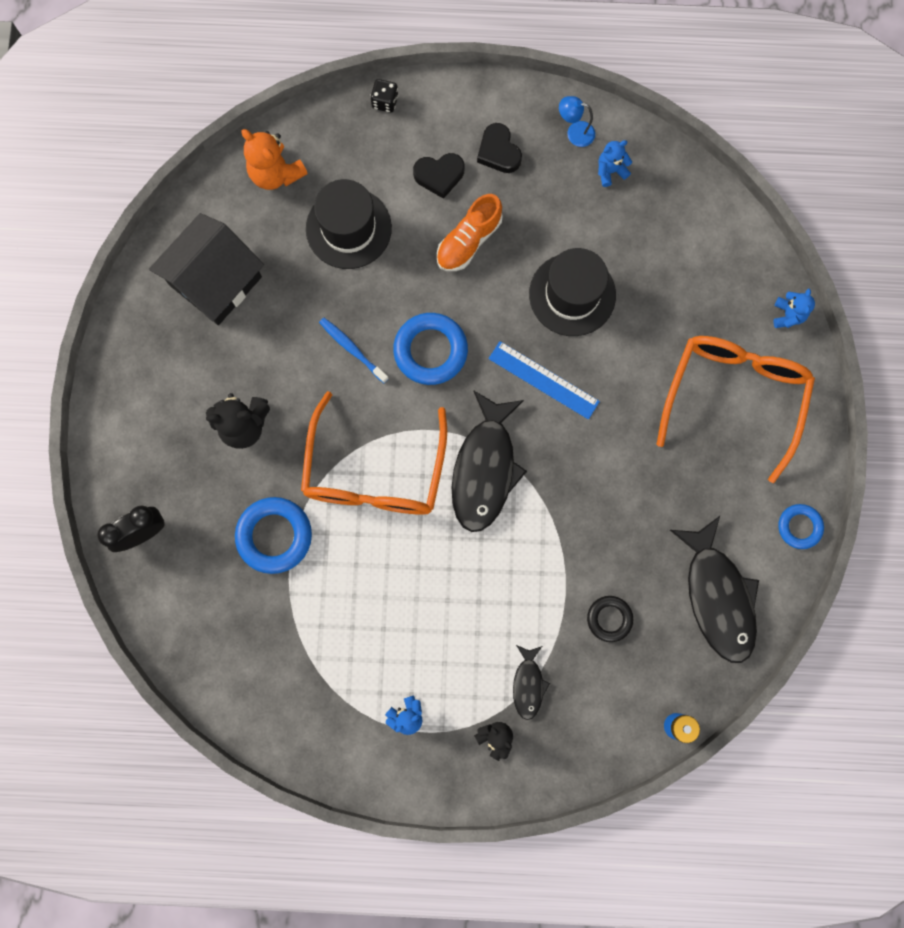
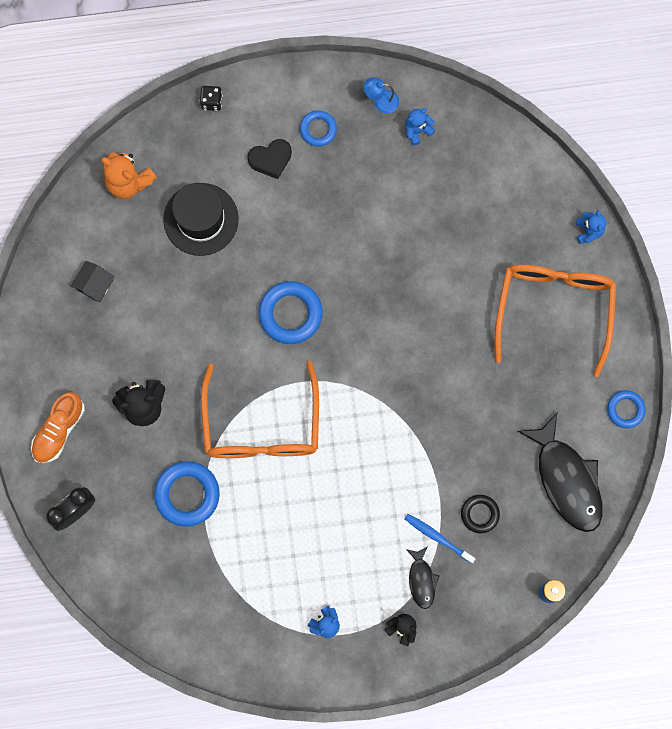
camera: 10 degrees left, 0 degrees up
(215, 281) = (94, 285): black house -> black house, size x0.46
(352, 349) = (223, 324): blue toothbrush -> blue toothbrush (438, 537)
(468, 241) = (306, 213): orange shoe -> orange shoe (59, 430)
(485, 469) = (354, 407): black fish -> none
(498, 152) = (318, 129): black heart -> blue ring
(543, 380) = (391, 322): blue ruler -> none
(572, 294) = (402, 244): black hat -> none

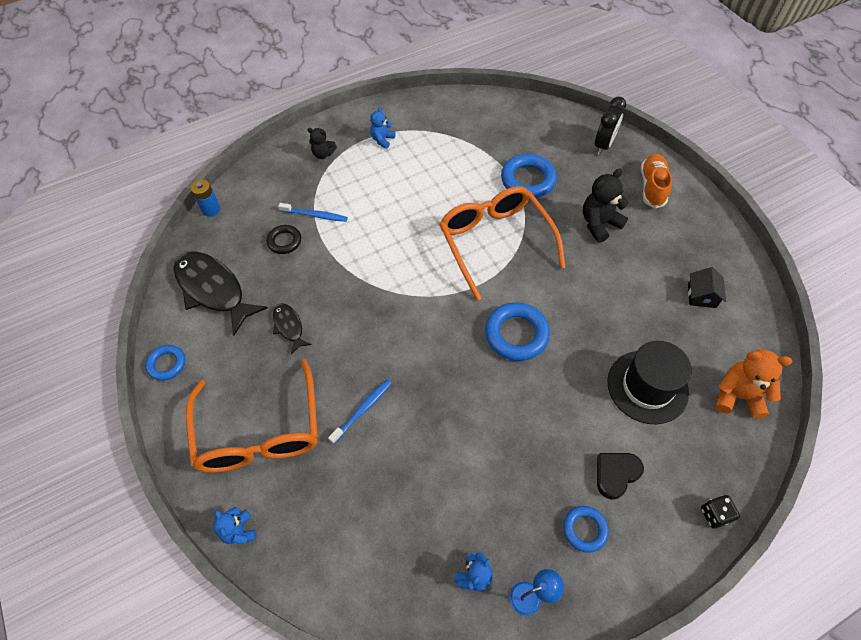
camera: 160 degrees right, 20 degrees down
(421, 580) = (318, 186): black fish -> black fish (289, 327)
(459, 294) = (362, 410): none -> blue toothbrush

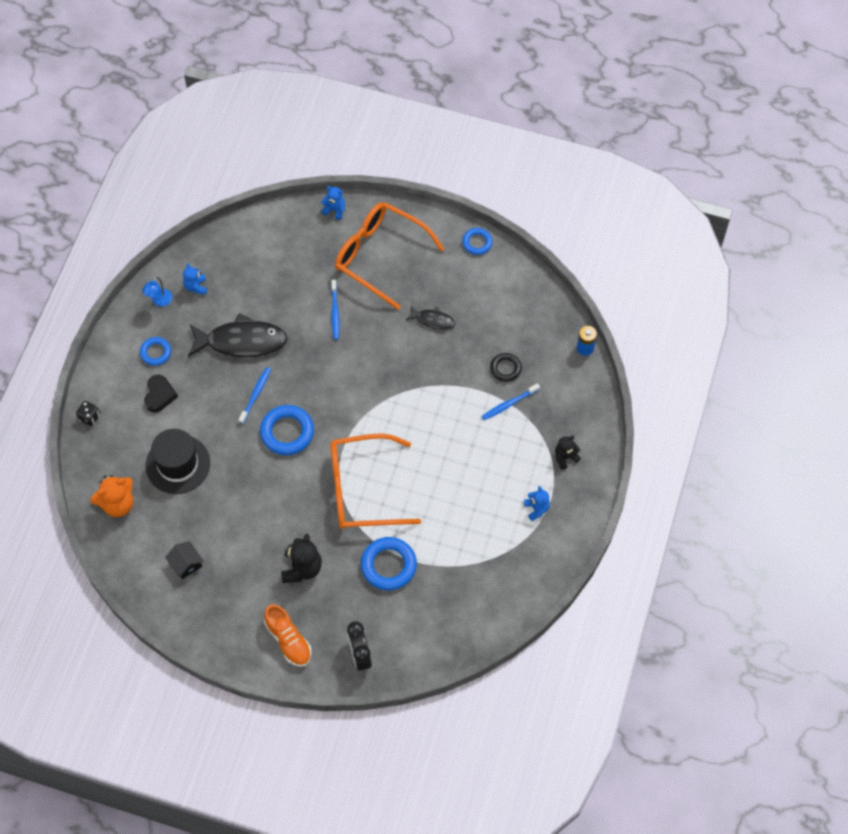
camera: 135 degrees right, 5 degrees up
(213, 290) = (508, 301): black fish -> black fish (242, 341)
(495, 242) = (362, 489): orange glasses -> orange glasses turned 150 degrees clockwise
(515, 392) = (255, 395): none -> blue toothbrush

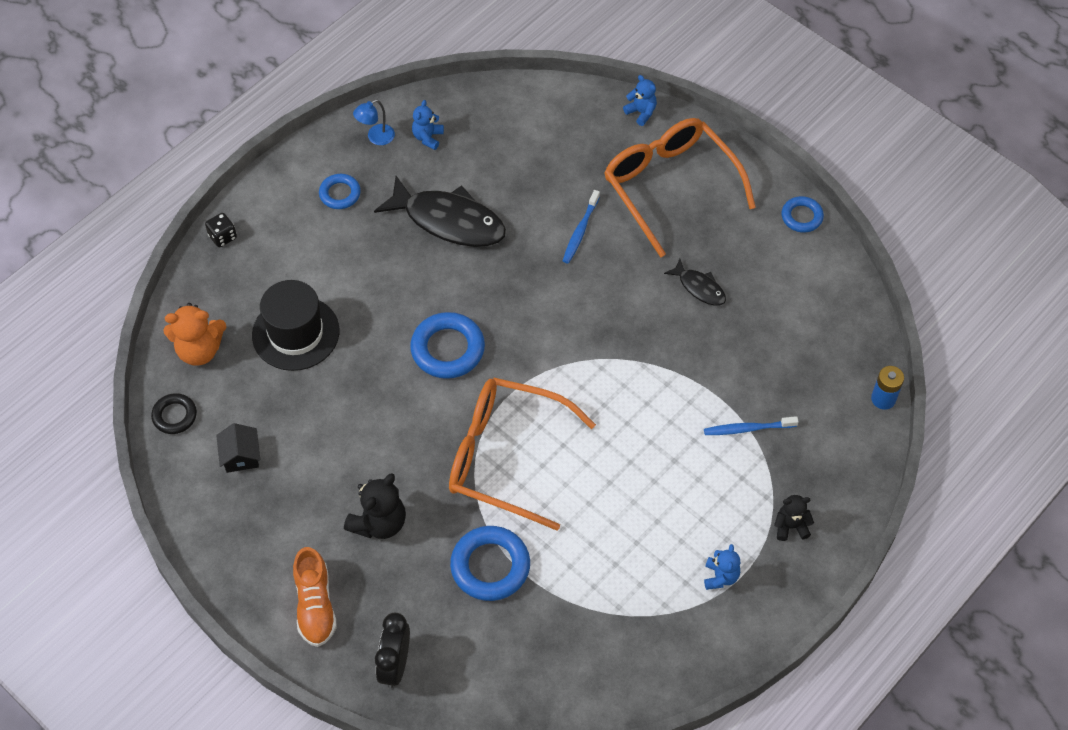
camera: 25 degrees right, 5 degrees down
(159, 395) = (318, 244): black heart -> none
(255, 395) = (432, 289): blue toothbrush -> none
(505, 369) = (764, 383): black ring -> black ring (174, 416)

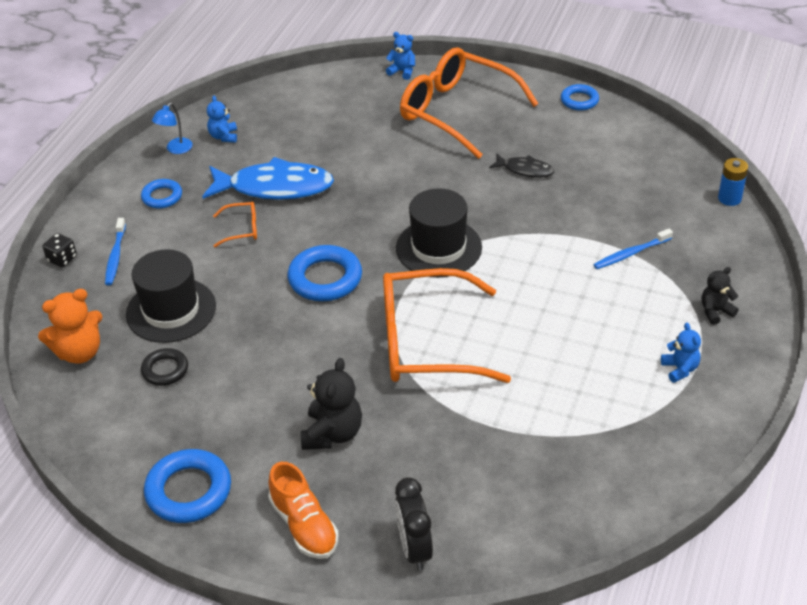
camera: 20 degrees left, 15 degrees down
(174, 416) = (77, 413): black ring -> black ring (165, 370)
(241, 456) = (163, 424): black house -> none
(397, 261) = (242, 229): none -> orange glasses
(449, 221) = (275, 187): black fish -> blue fish
(490, 566) = (462, 433): blue ring -> blue ring (189, 491)
(569, 352) = (438, 248): none -> black hat
(580, 231) = (397, 161): blue toothbrush -> blue toothbrush (115, 256)

